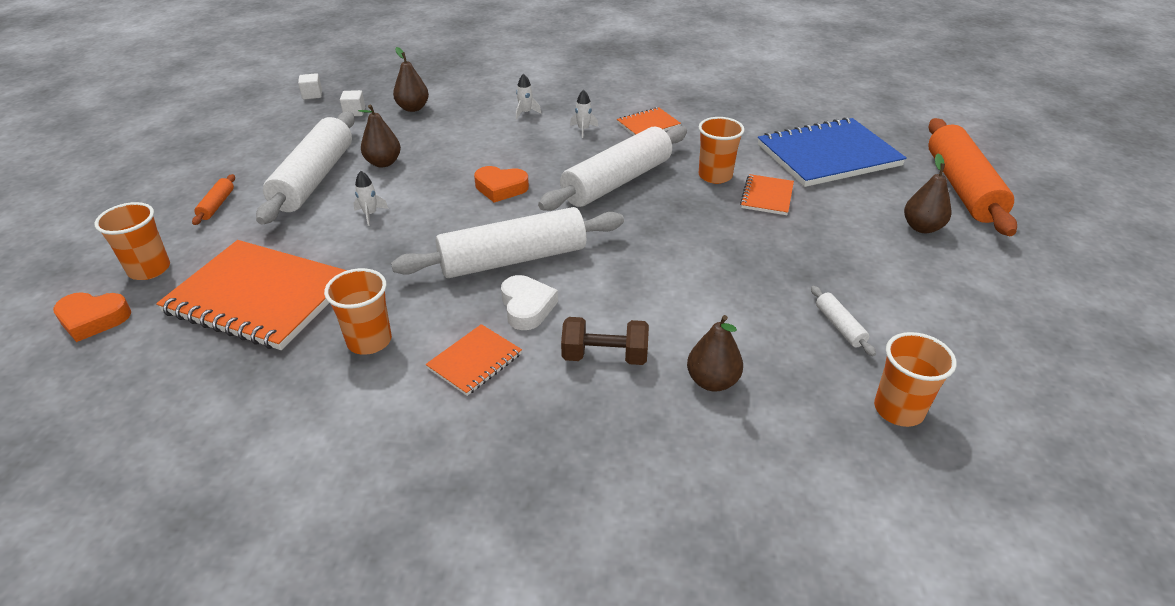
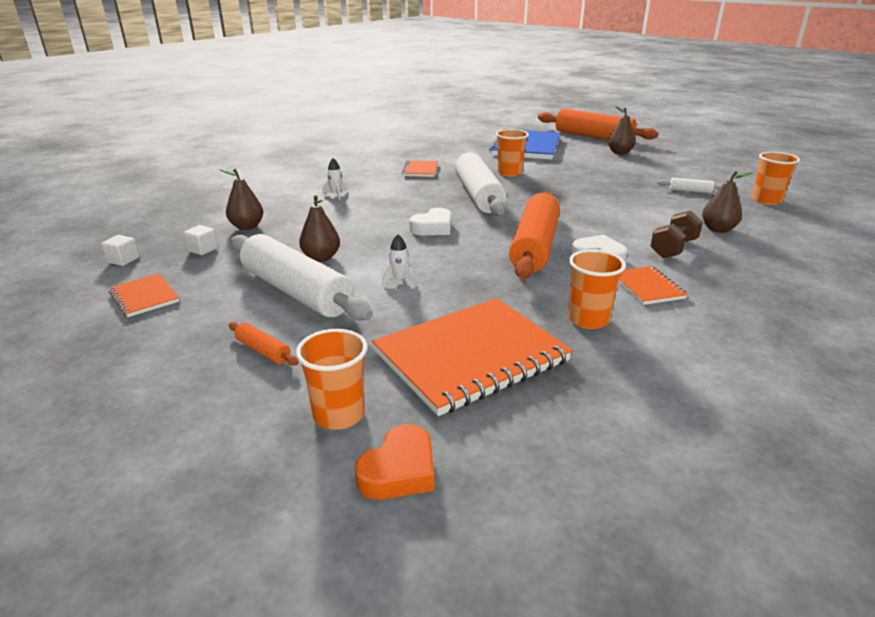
camera: 55 degrees left, 10 degrees down
(501, 188) = (433, 228): orange heart -> white heart
(513, 259) = (535, 246): white rolling pin -> orange rolling pin
(583, 130) = (394, 186): white rocket -> none
(767, 196) = (549, 169): orange notebook -> orange notebook (144, 297)

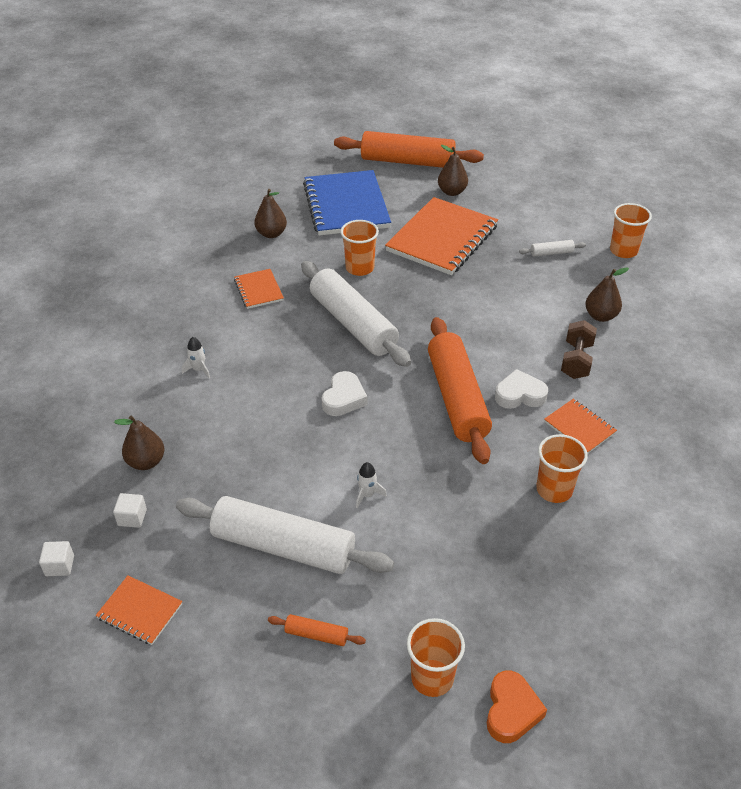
camera: 25 degrees left, 15 degrees up
(321, 257) = (267, 487): brown pear -> brown pear (271, 234)
(471, 357) = (490, 572): orange notebook -> orange notebook (442, 239)

